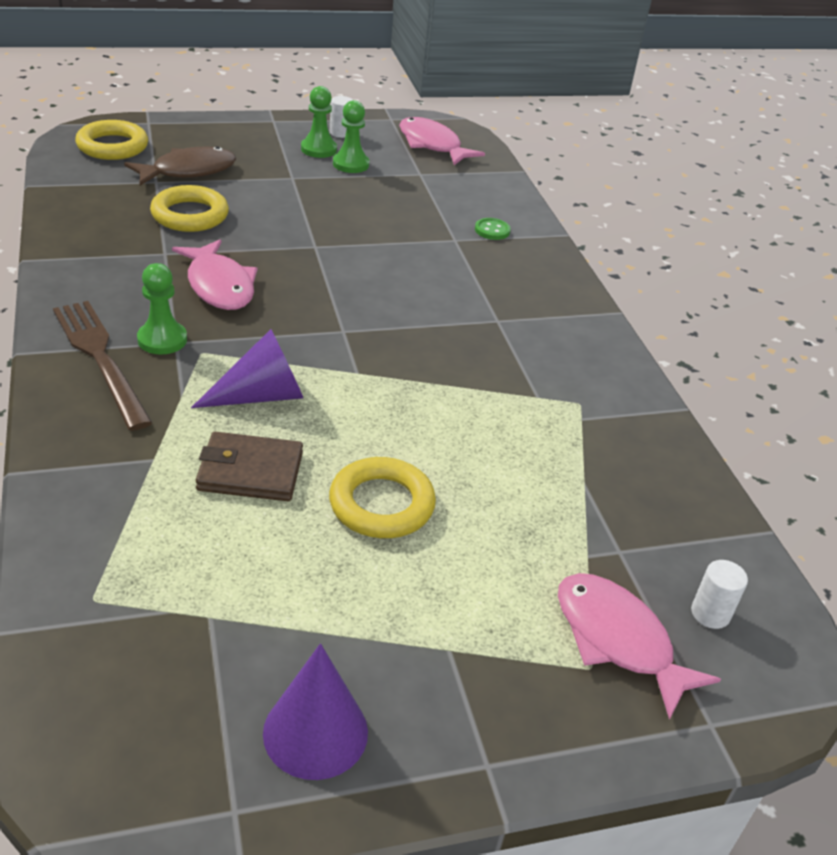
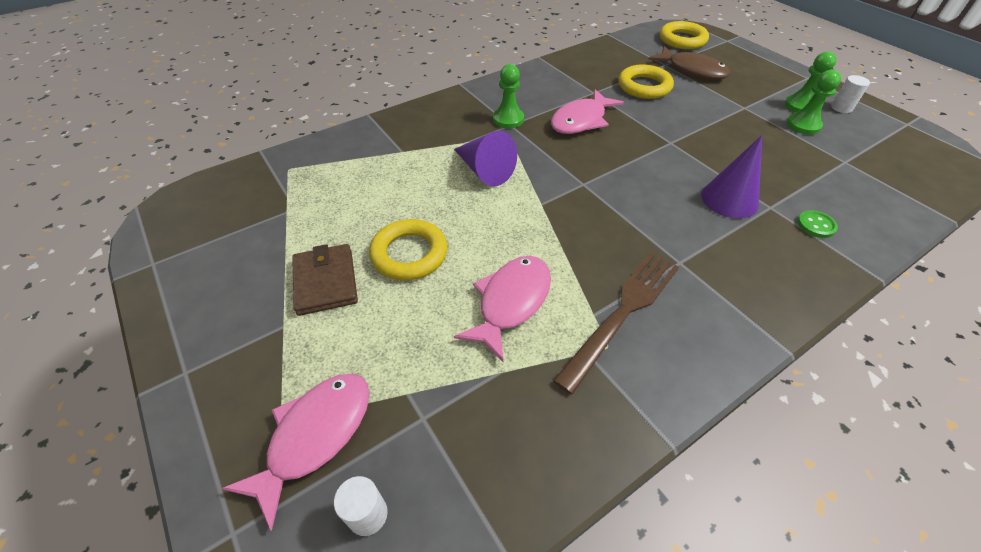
camera: 75 degrees right, 10 degrees up
(100, 358) = (474, 107): brown fork -> brown fork (623, 313)
(250, 471) = (410, 188): brown wallet -> brown wallet (326, 282)
(315, 732) = (206, 279): purple cone -> purple cone (729, 199)
(432, 145) = (904, 155): pink fish -> pink fish (511, 302)

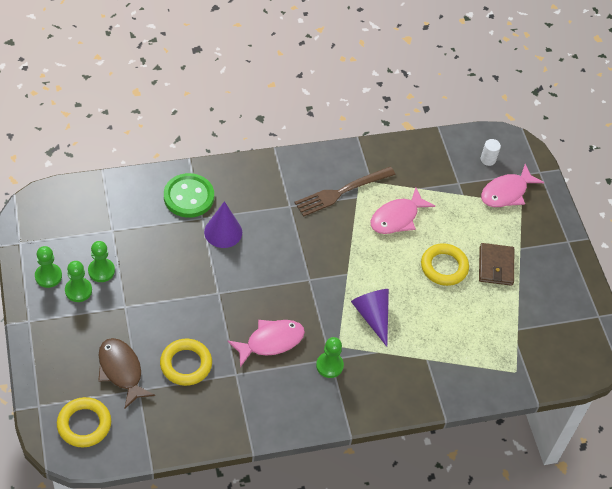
camera: 165 degrees left, 5 degrees up
(816, 225) = (188, 197): green button -> green button, size x2.21
(841, 108) = (48, 276): white cylinder -> green pawn

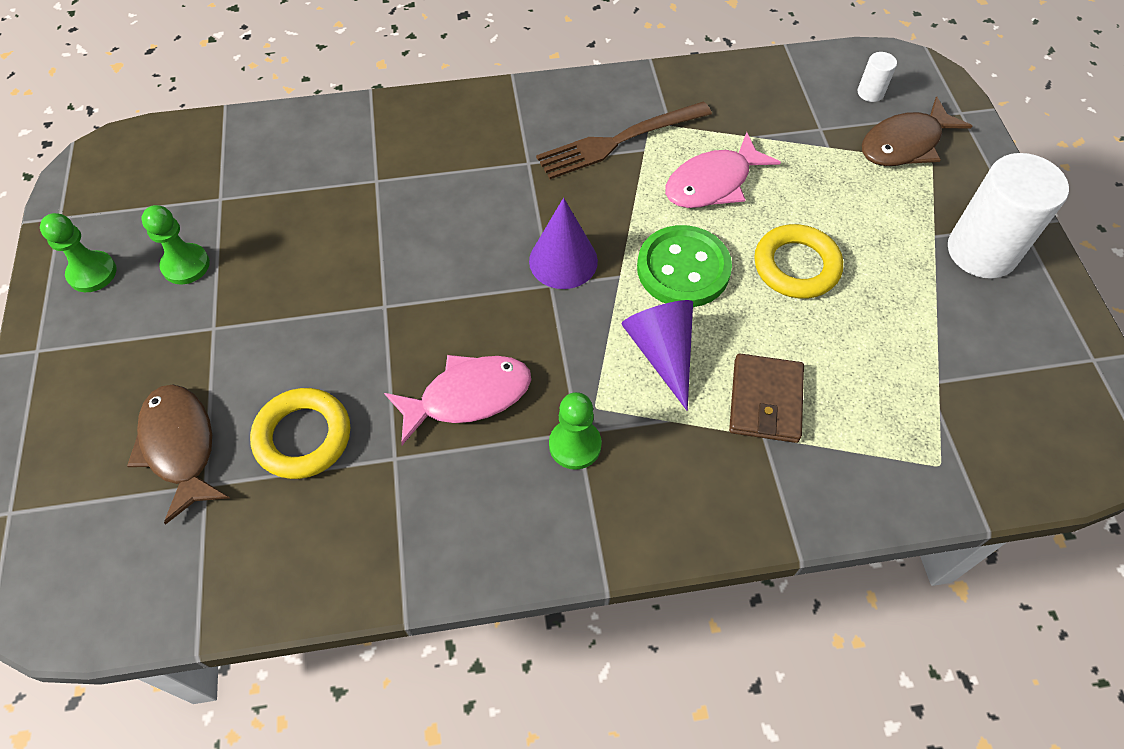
camera: 10 degrees right, 5 degrees up
(78, 290) = (138, 298): green pawn -> none
(84, 424) = (85, 553): yellow ring -> none
(188, 197) = (359, 147): green button -> green button (683, 269)
(223, 232) = (408, 203): purple cone -> purple cone (563, 261)
(495, 266) = (891, 266): brown wallet -> brown wallet (765, 401)
(506, 192) = (905, 144): pink fish -> brown fish
(545, 257) = (981, 251): none -> white cylinder

